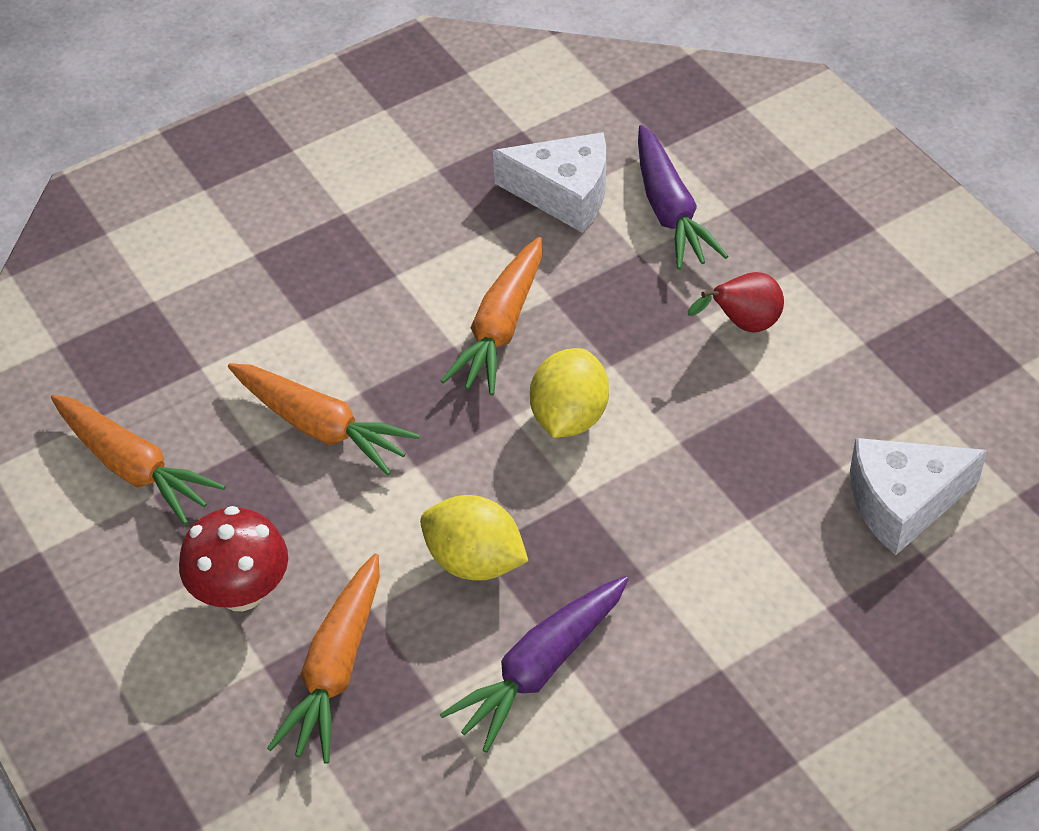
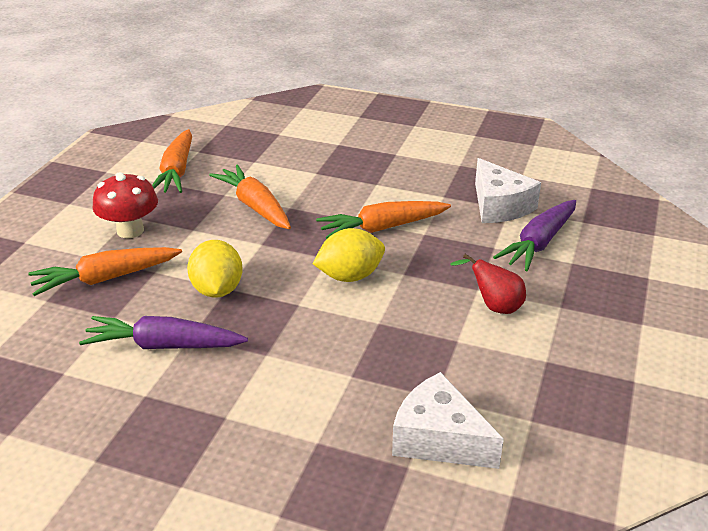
camera: 50 degrees right, 15 degrees down
(320, 427) = (255, 206): orange carrot -> orange carrot turned 150 degrees clockwise

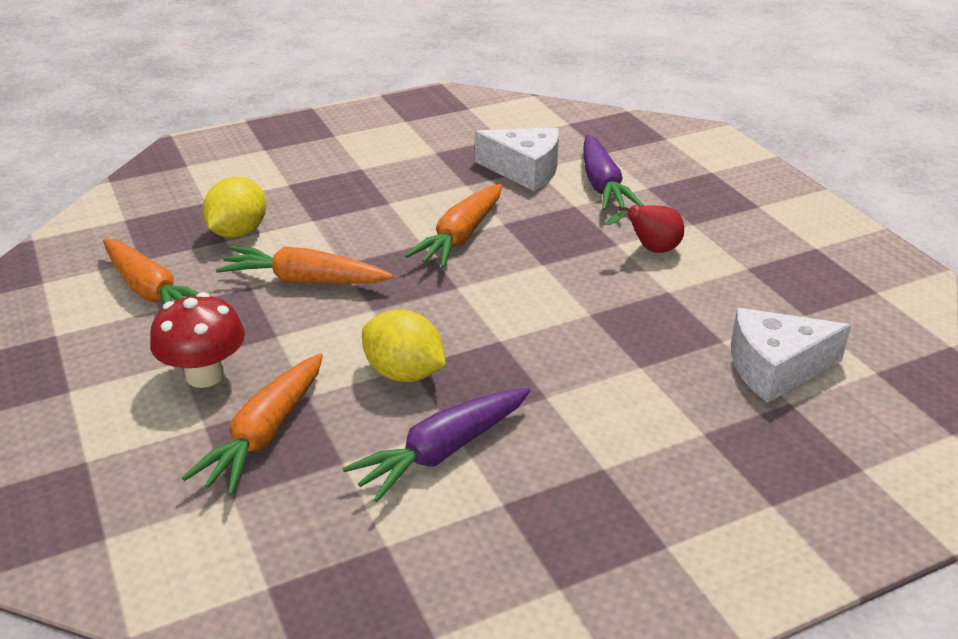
camera: 45 degrees left, 0 degrees up
(350, 276) = (503, 291): yellow lemon -> yellow lemon (238, 232)

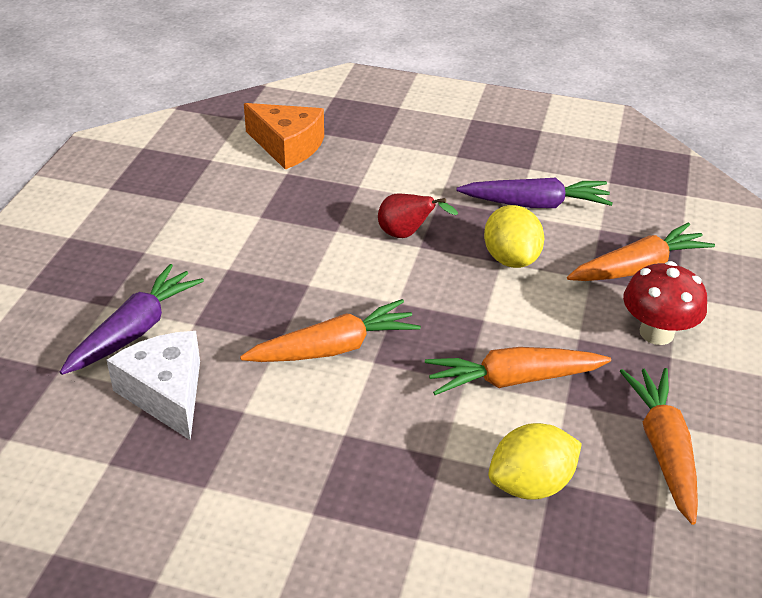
camera: 140 degrees left, 5 degrees up
(305, 280) = (513, 380): orange carrot -> orange carrot turned 120 degrees clockwise
(650, 250) = (215, 249): red pear -> red pear (406, 234)
(775, 368) = (287, 146): white cheese -> orange cheese

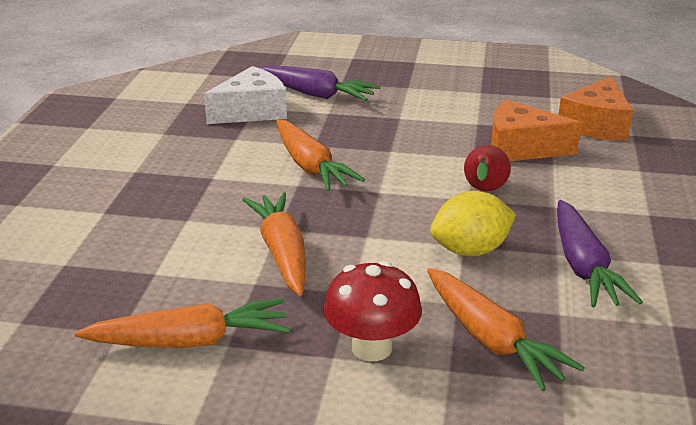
camera: 85 degrees right, 10 degrees down
(324, 198) = (521, 148): none -> orange cheese
(530, 484) = (151, 262): yellow lemon -> none

